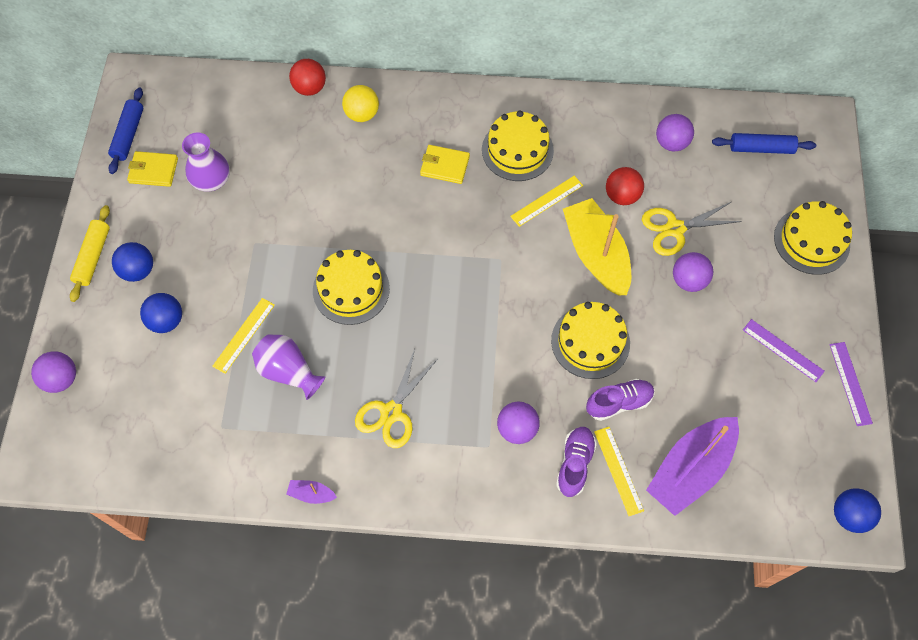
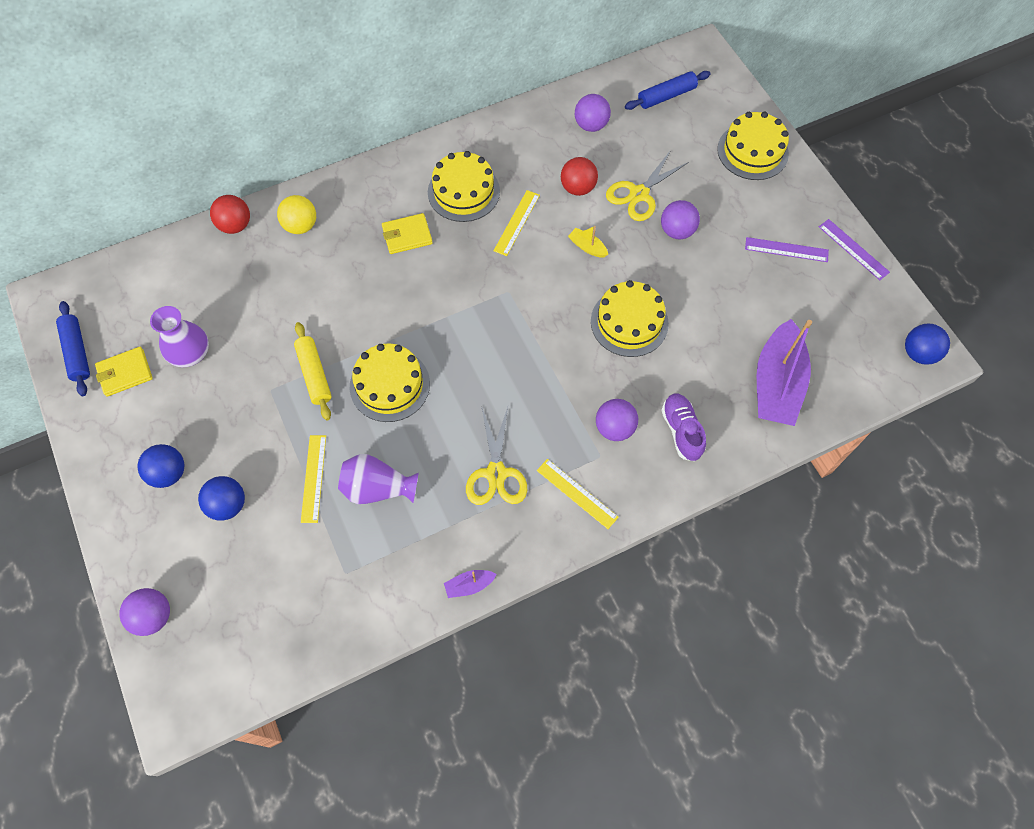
camera: 30 degrees left, 0 degrees up
(93, 257) = (113, 484): yellow rolling pin -> yellow rolling pin (314, 374)
(596, 254) = (587, 247): yellow boat -> yellow boat, size x0.41
(618, 470) = (720, 416): yellow ruler -> yellow ruler (577, 493)
(619, 403) = (685, 360): purple shoe -> none

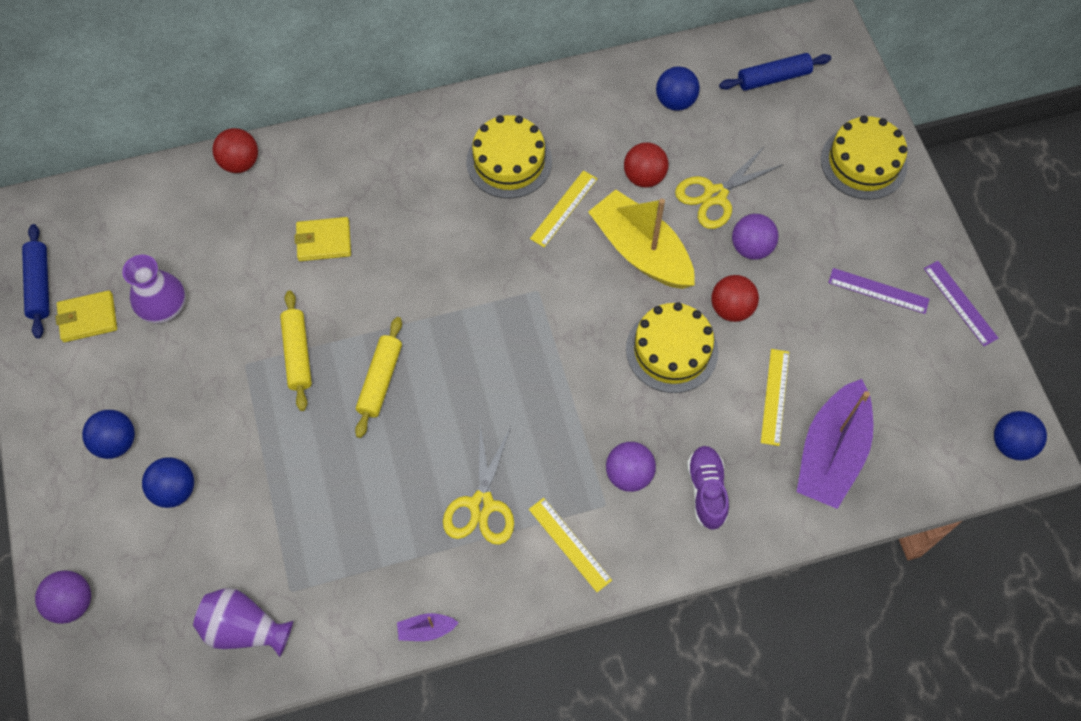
camera: 10 degrees right, 0 degrees up
(301, 226) = (314, 174): yellow ball -> none
(313, 478) = (275, 475): yellow ruler -> yellow ruler (774, 396)
(378, 488) = (344, 499): purple vase -> purple vase (245, 628)
(389, 385) = (380, 380): yellow cake -> yellow rolling pin
(407, 235) = (433, 205): yellow wallet -> yellow wallet (324, 241)
(587, 247) = (641, 251): yellow boat -> yellow boat, size x2.44
(591, 125) = (675, 101): purple ball -> blue ball
(671, 281) = (731, 308): none -> red ball

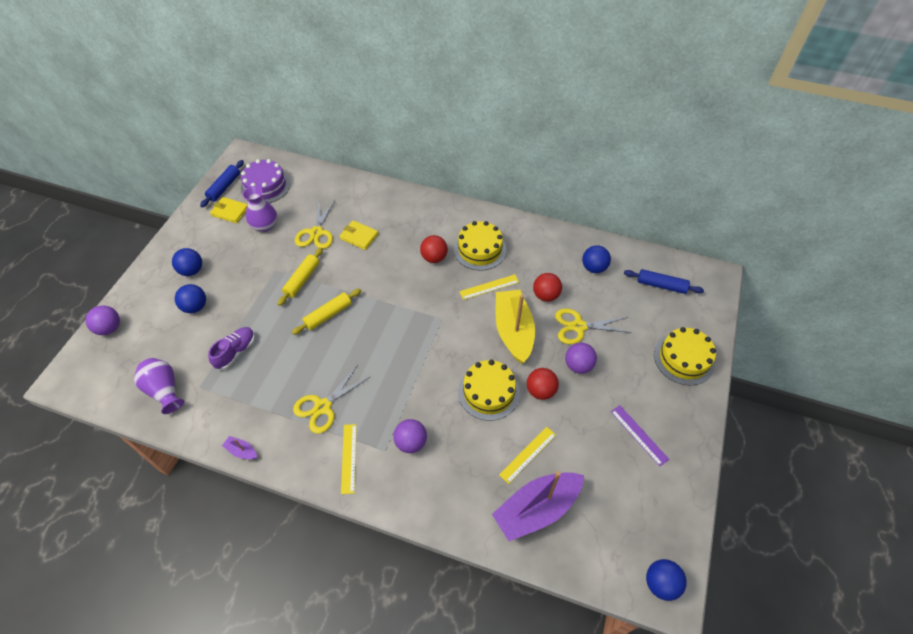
camera: 35 degrees right, 10 degrees down
(106, 245) = (265, 186): none -> purple cake
(240, 163) = (352, 183): red ball -> red ball (434, 257)
(255, 272) = (316, 233): none -> yellow scissors
(706, 491) = (446, 480): purple shoe -> purple shoe (236, 352)
(960, 303) = (688, 474): purple ruler -> none

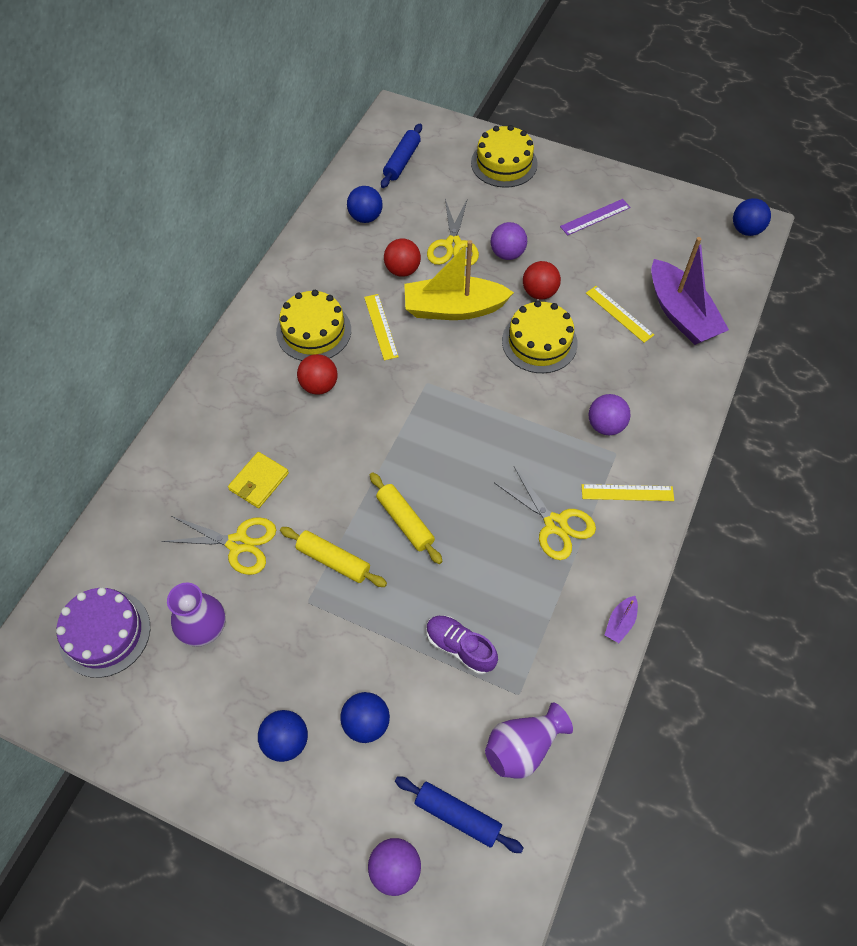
camera: 85 degrees left, 5 degrees up
(224, 187) = (87, 709): blue rolling pin -> blue rolling pin (457, 816)
(230, 211) = (156, 690): yellow wallet -> none

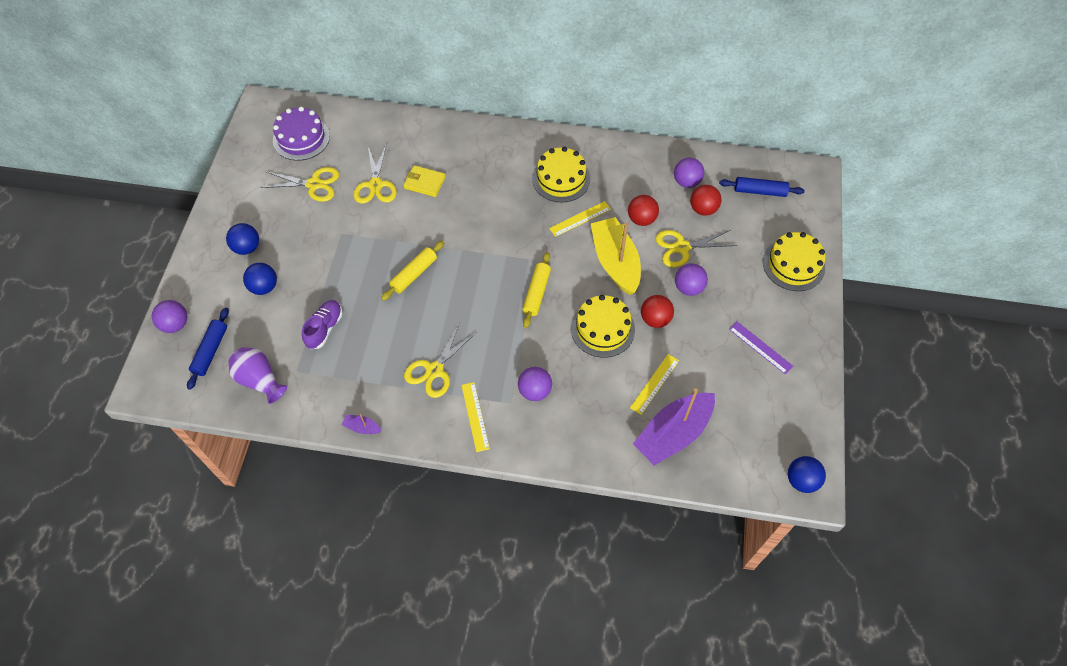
camera: 75 degrees right, 0 degrees up
(203, 627) = (314, 184): purple vase -> yellow scissors
(319, 385) = (513, 195): red ball -> red ball (703, 209)
(333, 560) = (374, 240): yellow rolling pin -> yellow rolling pin (536, 293)
(365, 217) = (686, 182): blue ball -> purple ball

